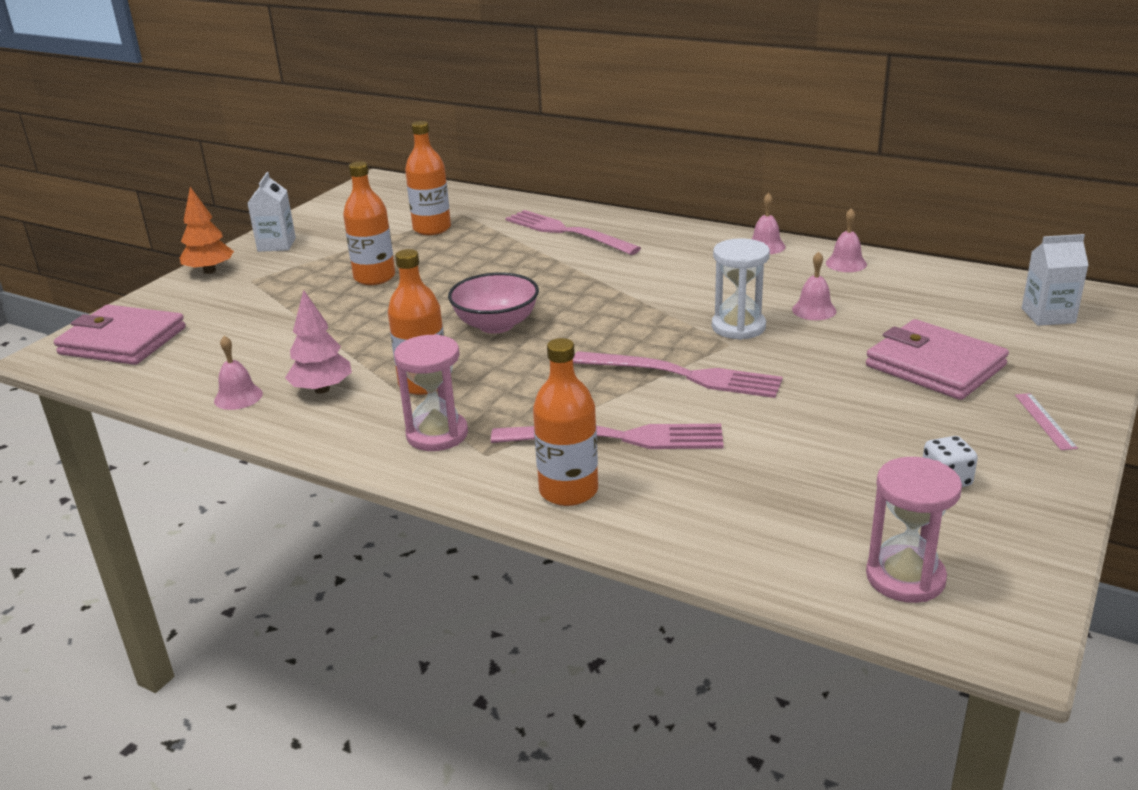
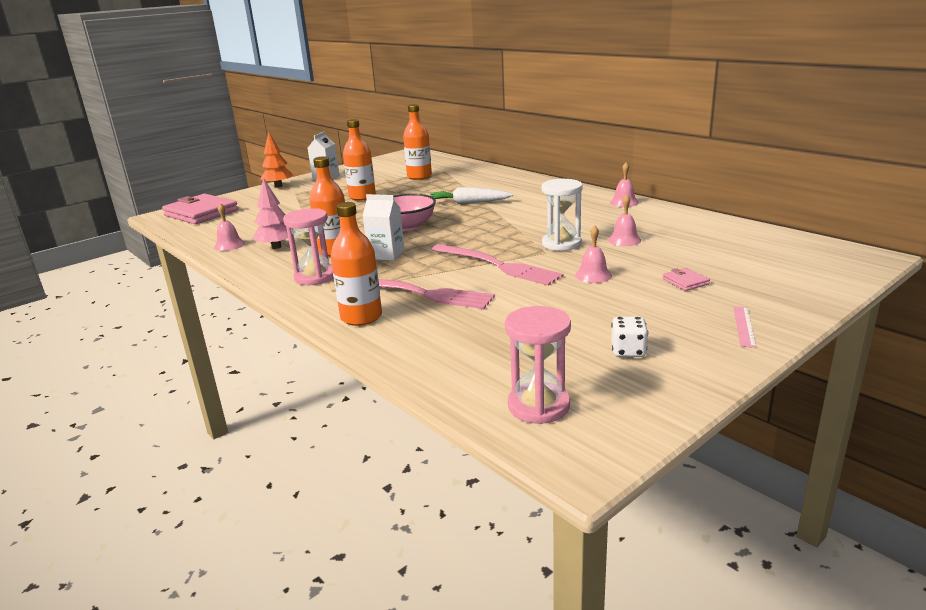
camera: 20 degrees right, 5 degrees down
(550, 271) = (468, 203): none -> white carrot
(567, 232) = (499, 184): pink fork -> none
(846, 263) = (673, 216): pink bell -> pink bell (593, 275)
(935, 366) = (685, 281): pink wallet -> pink wallet, size x0.42
(1048, 315) = (807, 262): white carton -> white carton (386, 254)

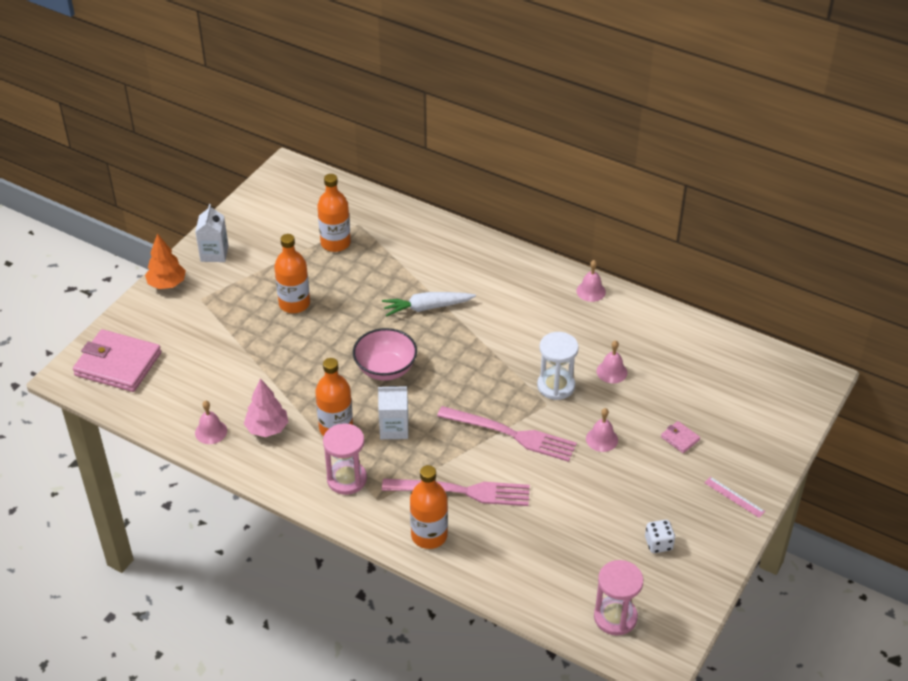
camera: 20 degrees left, 20 degrees up
(743, 326) = (734, 497): pink ruler -> pink ruler turned 45 degrees counterclockwise

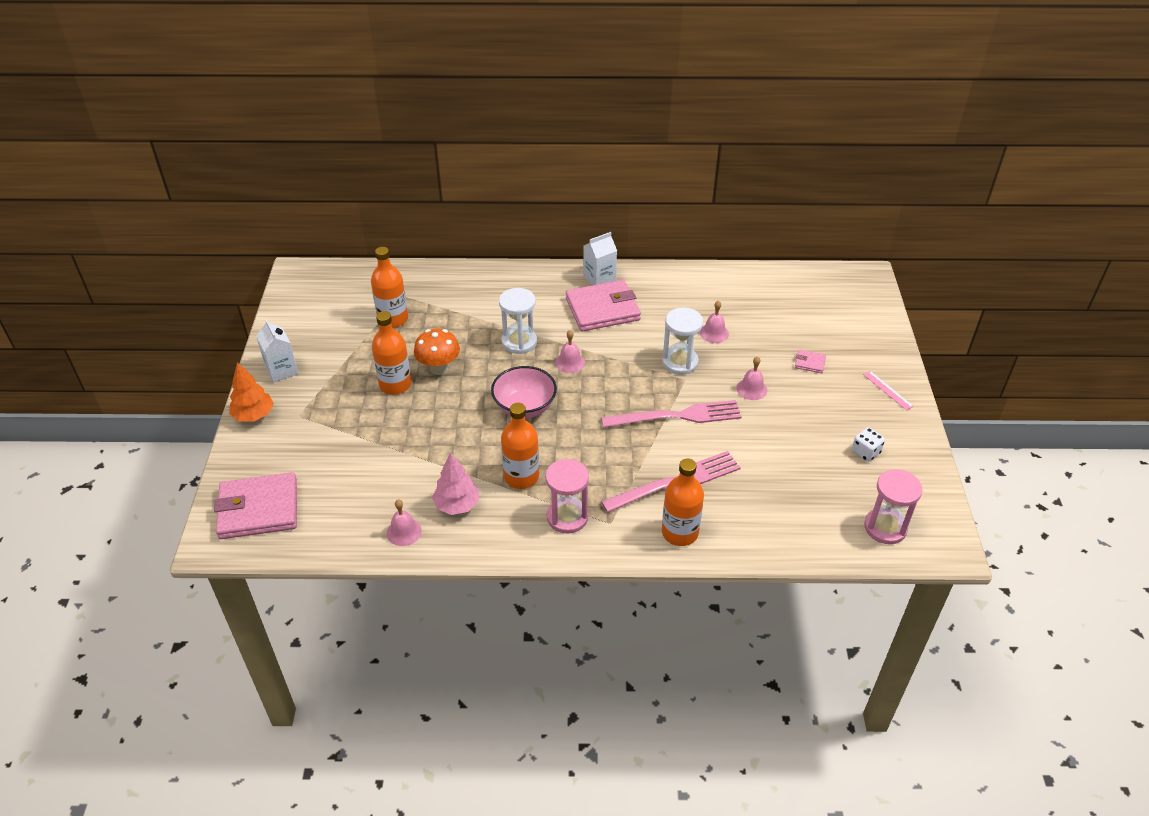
camera: 30 degrees left, 0 degrees up
(340, 304) = (439, 368): none -> orange mushroom
(394, 428) = (573, 454): white carton -> white carton (599, 279)
(427, 308) = (519, 342): white carrot -> white hourglass
(526, 307) = (602, 309): none -> pink wallet
(591, 291) = (644, 277): pink bell -> pink bell (570, 362)
(734, 497) = (887, 390): pink ruler -> pink ruler turned 45 degrees clockwise

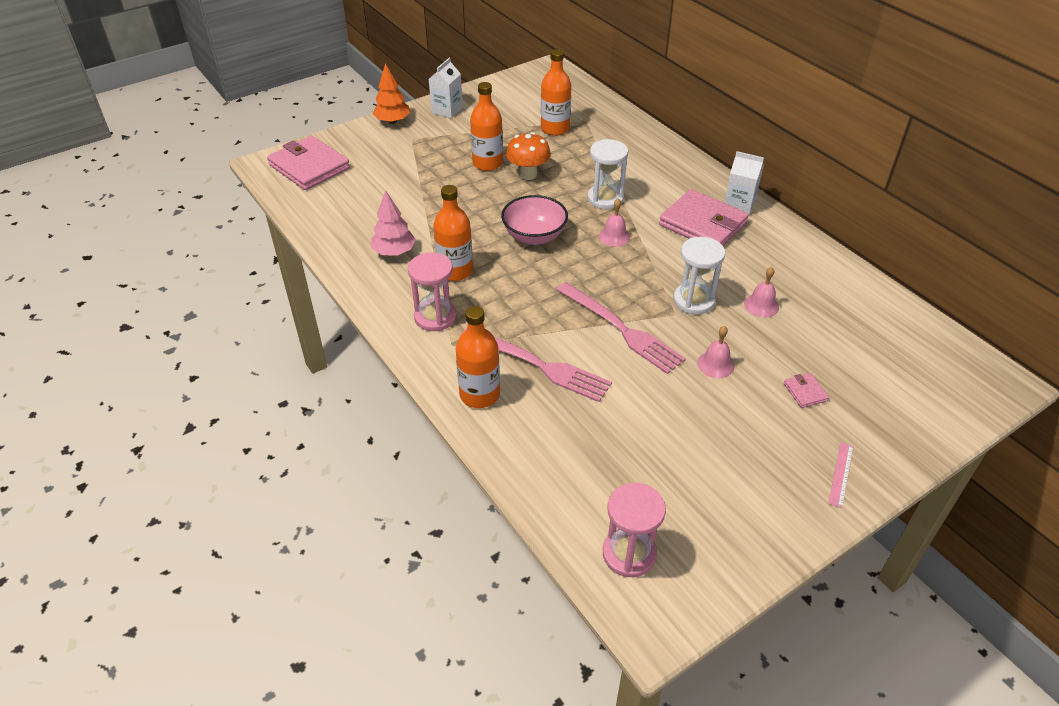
camera: 55 degrees right, 0 degrees up
(404, 532) = (344, 239): pink bell -> none
(865, 452) = (723, 492): white dice -> none

